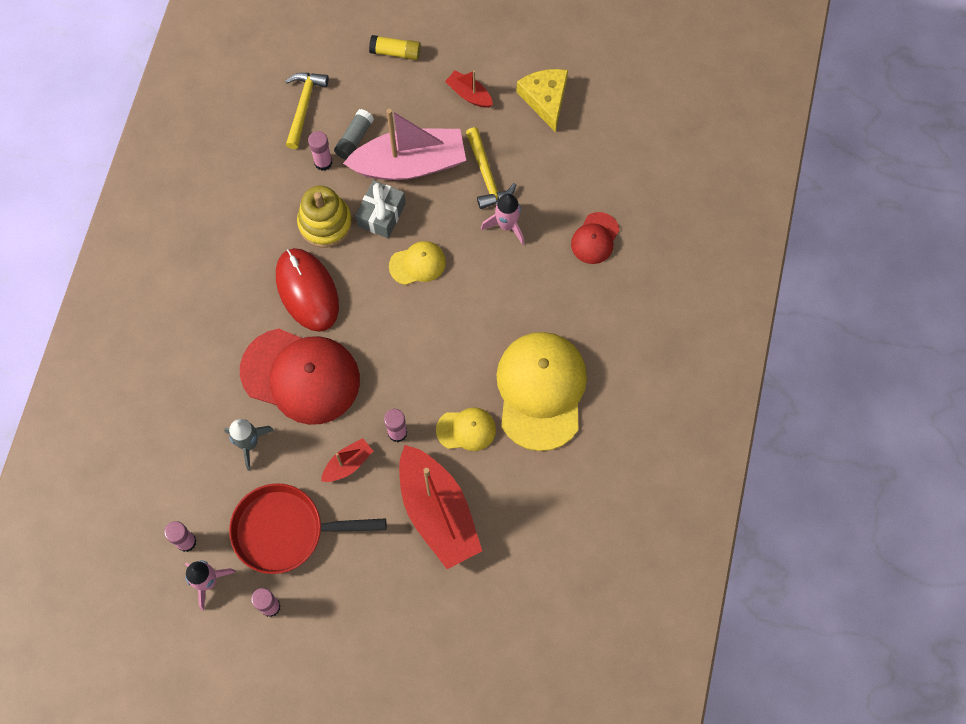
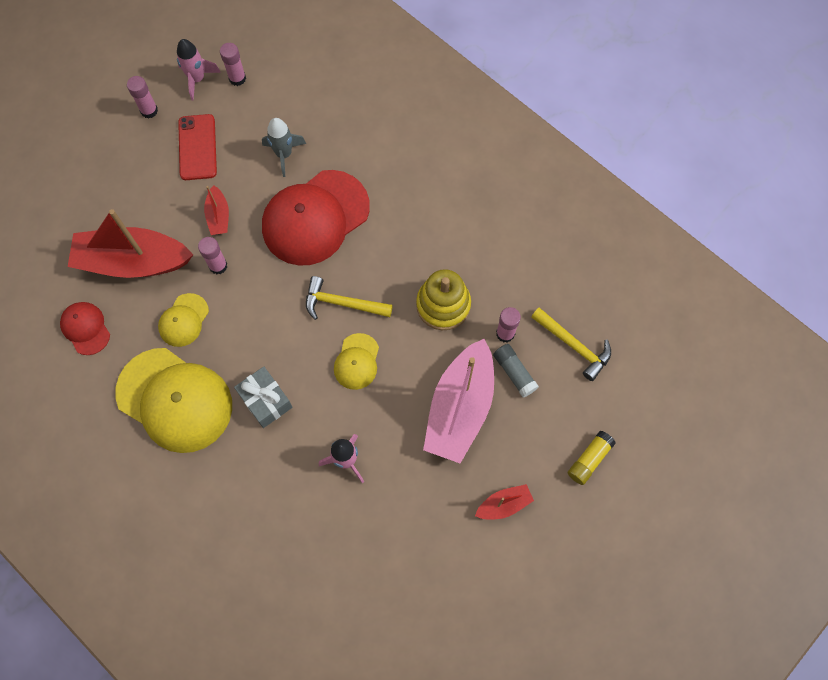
camera: 120 degrees right, 0 degrees up
(286, 531) = (197, 147): red pan -> red phone
(307, 291) = (388, 259): red mouse -> none
(381, 215) = (423, 356): grey gift -> grey gift (265, 400)
(486, 175) = (408, 471): yellow hammer -> yellow hammer (342, 303)
(545, 99) = (457, 577): yellow cheese -> none
(595, 238) = (283, 535): red cap -> red cap (85, 328)

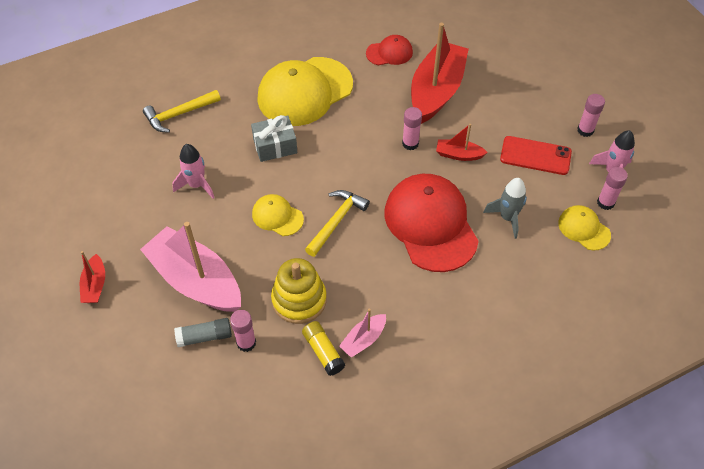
camera: 110 degrees right, 15 degrees down
(183, 320) = (370, 111): yellow cap -> yellow cap (584, 229)
(461, 237) = (363, 339): none -> pink boat
(573, 346) = (204, 400): yellow hammer -> yellow hammer (179, 114)
(589, 460) = (91, 370): yellow glue stick -> yellow glue stick (323, 352)

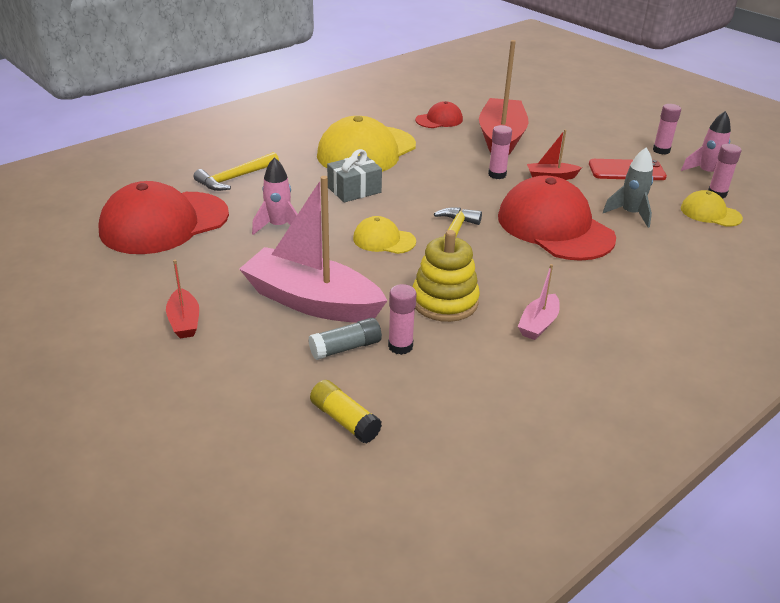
camera: 15 degrees left, 20 degrees down
(107, 165) = (164, 223): none -> red cap
(323, 352) = (497, 341): yellow glue stick -> yellow glue stick (344, 420)

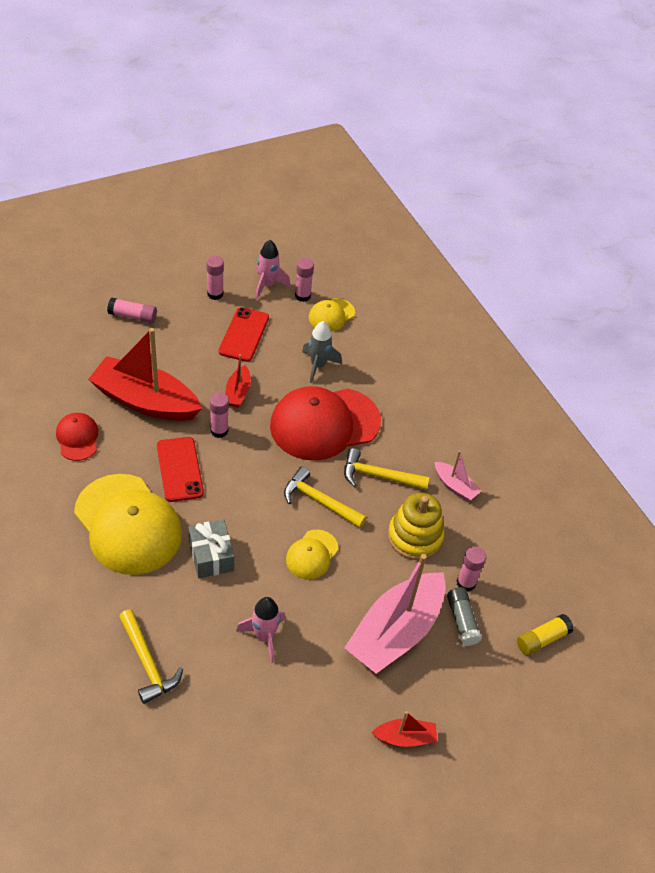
camera: 80 degrees left, 15 degrees up
(164, 223) = (226, 744): red cap -> none
(439, 163) = (180, 469): none -> red phone
(512, 268) = (379, 476): none -> yellow hammer
(590, 120) = (133, 316): none -> pink glue stick

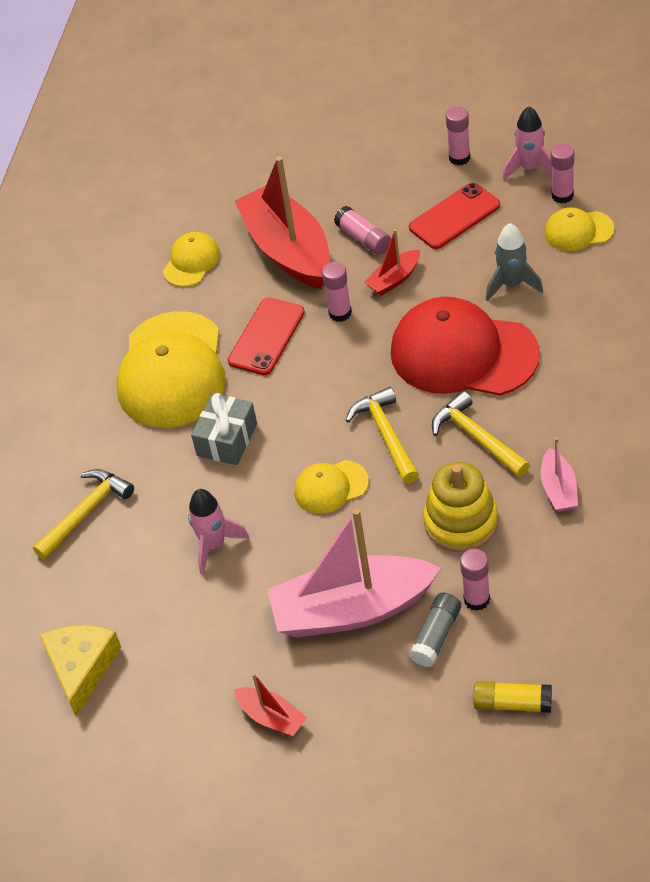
camera: 50 degrees right, 0 degrees up
(77, 438) = (191, 262): red cap -> yellow cap
(133, 316) = (348, 151): pink glue stick -> pink glue stick (363, 238)
(147, 662) = (86, 513): yellow hammer -> yellow hammer turned 150 degrees counterclockwise
(241, 782) = (81, 668): none -> yellow cheese

